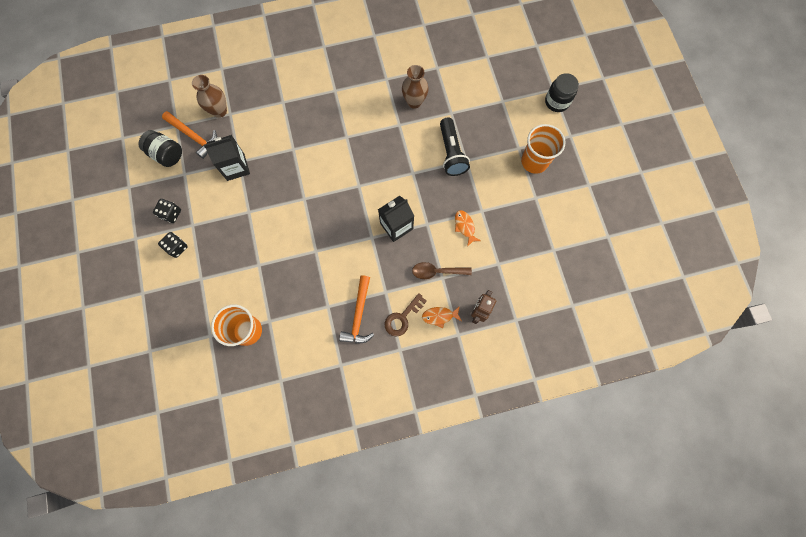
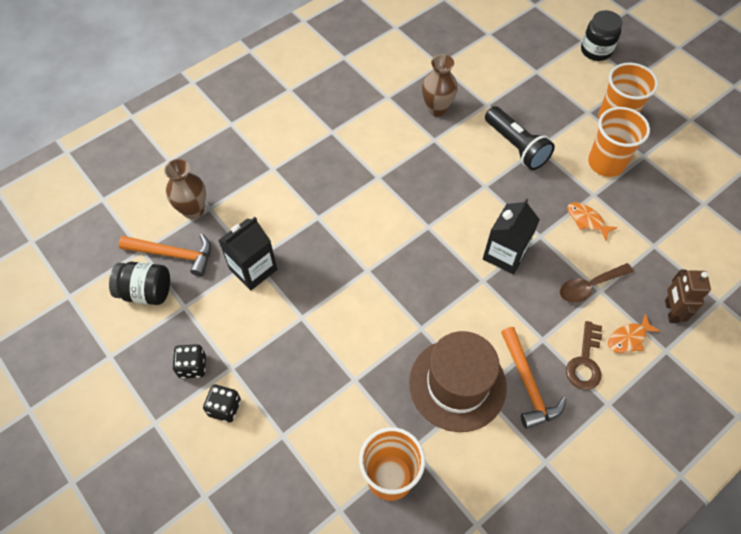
camera: 25 degrees left, 15 degrees down
(317, 295) = (457, 384): none -> brown hat
(505, 191) = (606, 163): none -> orange cup

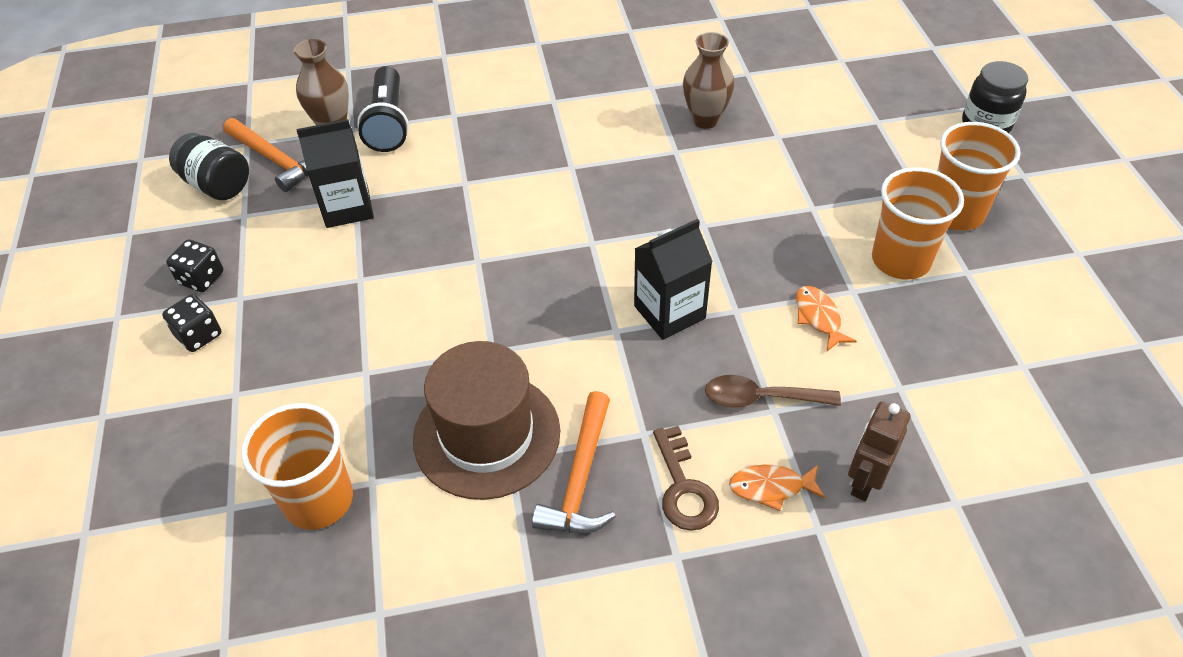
camera: 30 degrees right, 10 degrees down
(516, 146) = (781, 195): black flashlight -> black flashlight (388, 123)
(585, 361) = (683, 487): brown key -> brown key turned 60 degrees counterclockwise

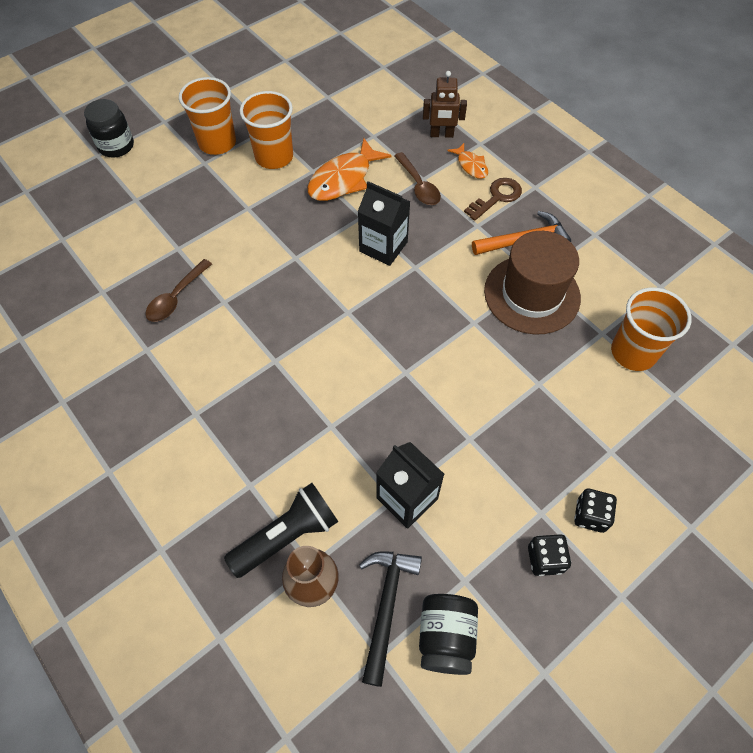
camera: 120 degrees left, 10 degrees up
(276, 160) = (386, 606): orange hammer -> black hammer
(705, 119) = (176, 297): brown vase -> brown spoon
(818, 317) = (344, 179): orange fish -> orange fish, size x1.84

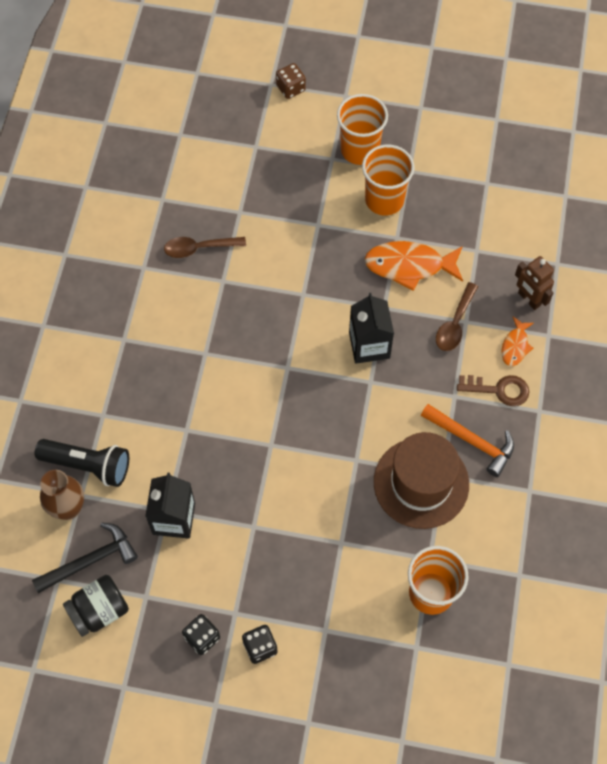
camera: 50 degrees right, 5 degrees up
(116, 146) = (290, 88): black jar -> brown dice

